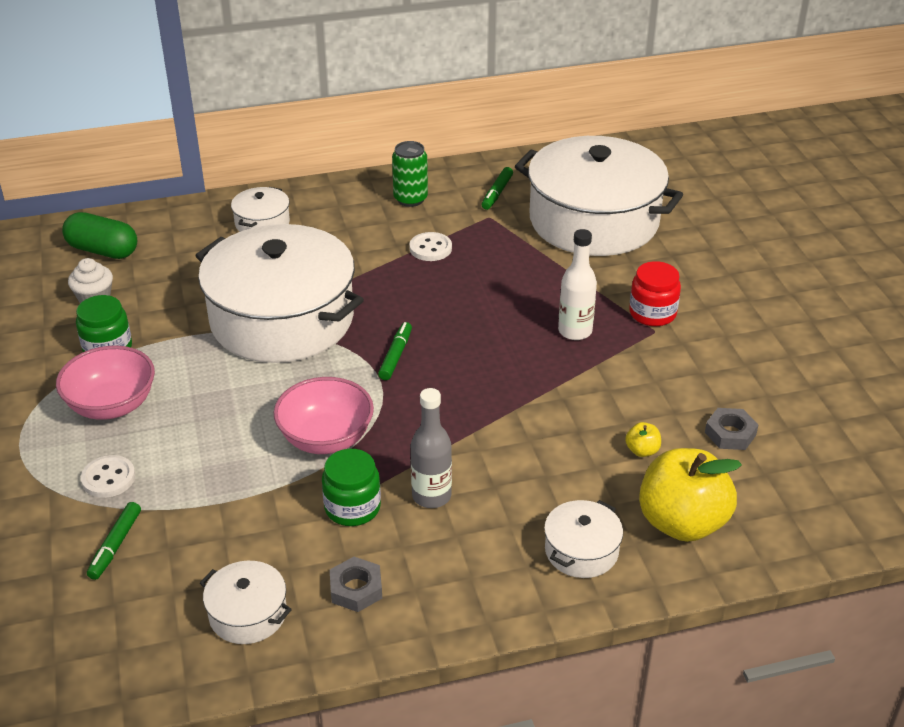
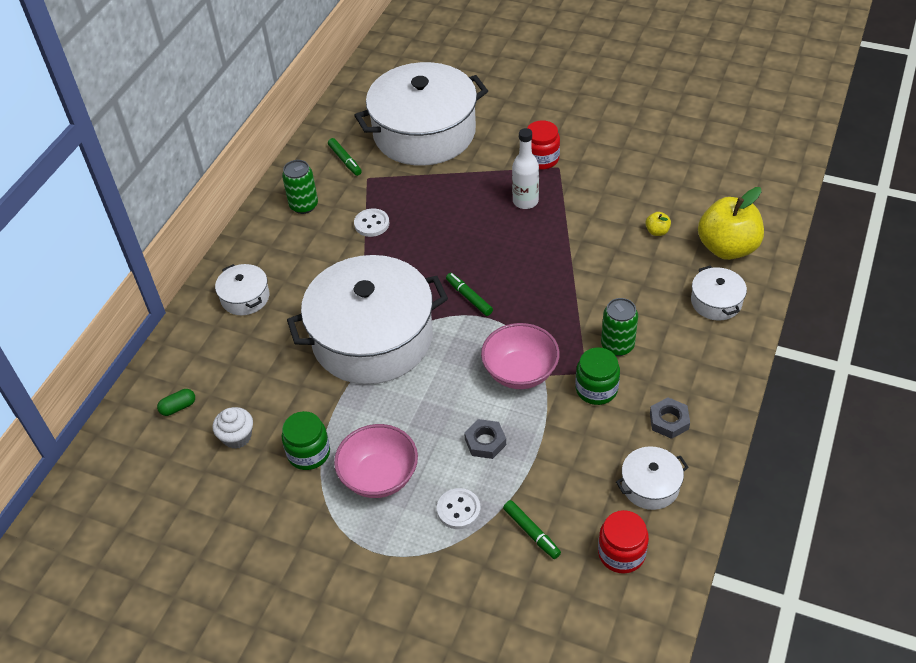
camera: 50 degrees left, 10 degrees up
(103, 250) = (178, 407): green capsule -> green capsule, size x0.52
(134, 631) = (621, 553): none -> red jar
(431, 496) = (617, 346): grey bottle -> green can
(730, 433) = (674, 188): grey nut -> grey nut (485, 442)

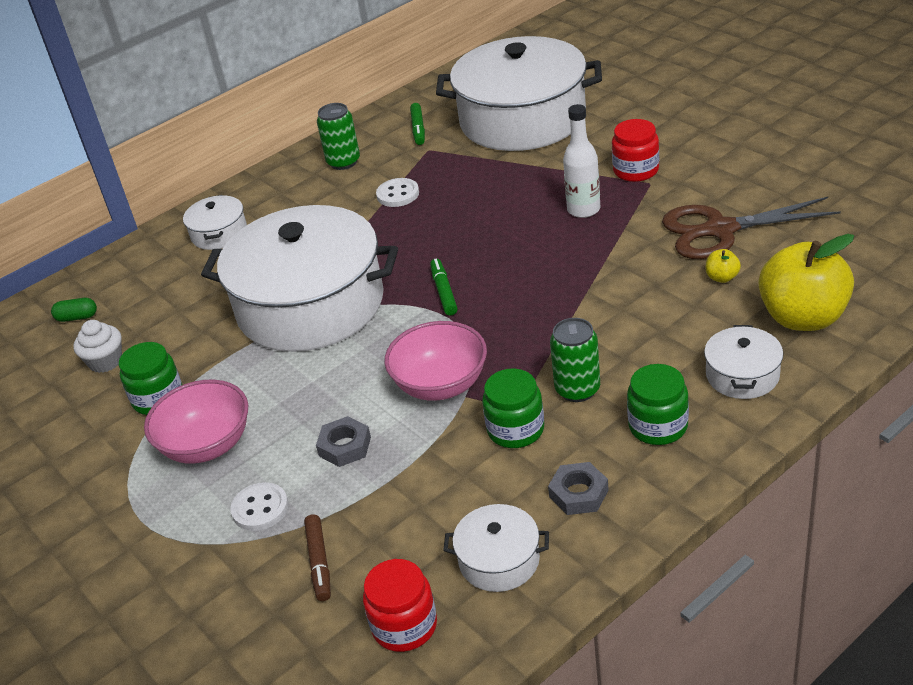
camera: 30 degrees right, 10 degrees down
(531, 532) = (319, 562): green marker -> brown marker
(632, 194) = (720, 230): none -> brown scissors
(687, 356) = (658, 426): none -> green jar

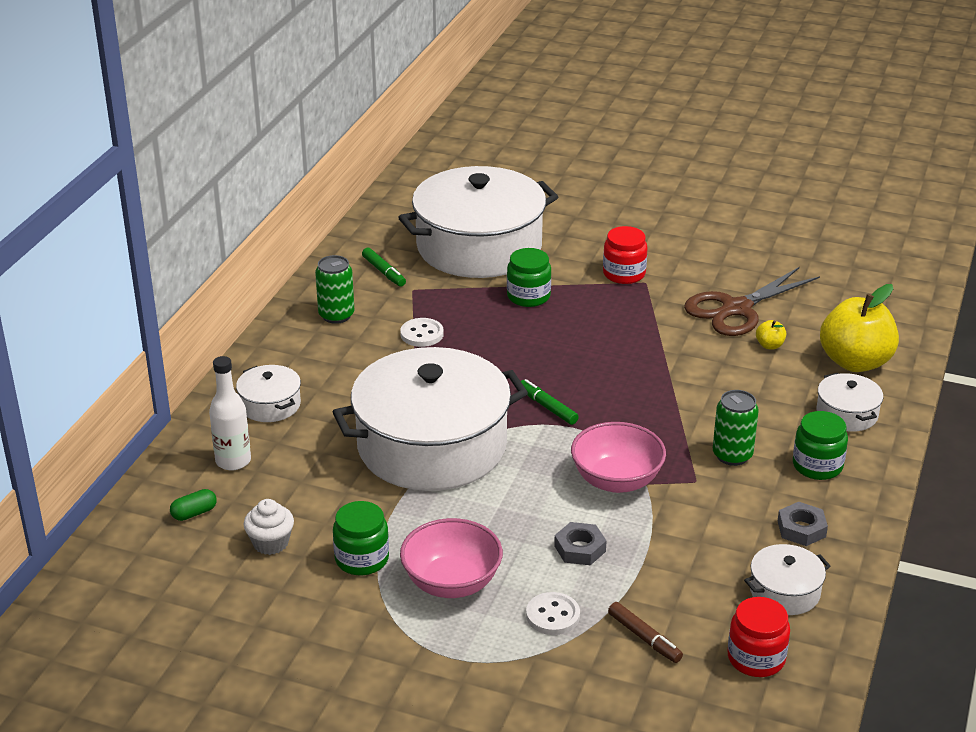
camera: 35 degrees left, 5 degrees down
(515, 430) = (711, 497): green jar -> green jar (528, 296)
(583, 209) = (608, 315): white bottle -> white bottle (233, 461)

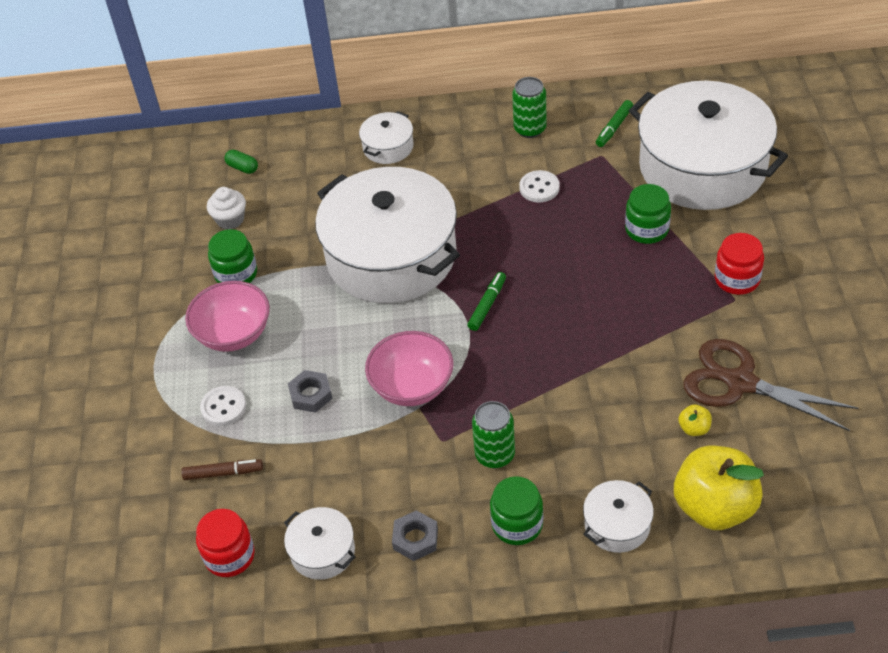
camera: 70 degrees right, 15 degrees up
(233, 461) = (310, 159): white bottle -> none
(644, 637) = (223, 473): brown marker -> brown marker turned 120 degrees counterclockwise

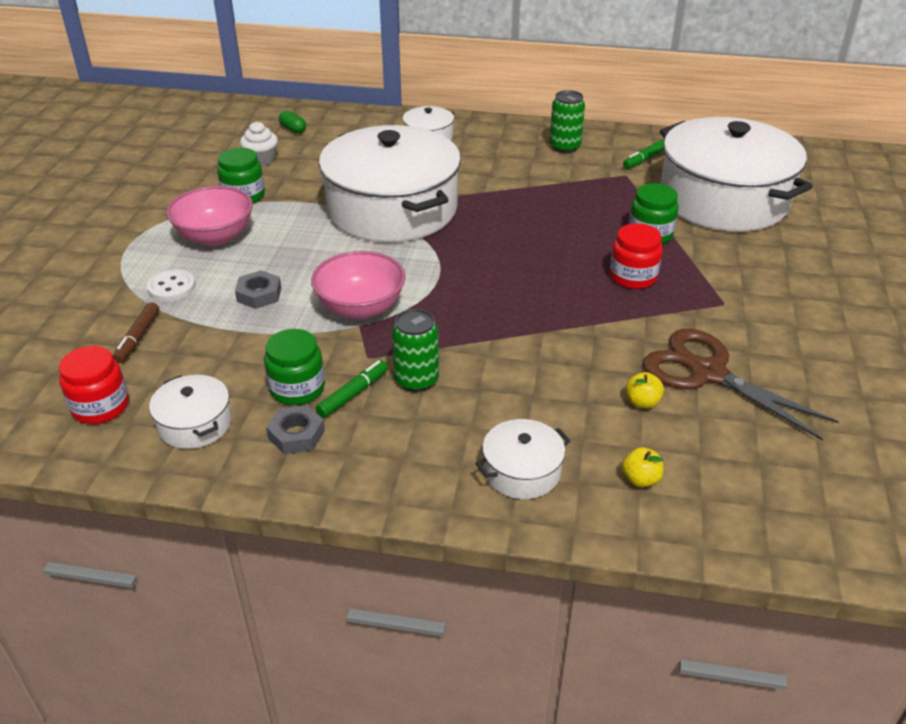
camera: 10 degrees right, 10 degrees down
(223, 473) = (138, 337): brown marker -> brown marker turned 90 degrees clockwise
(487, 305) = (466, 261): green marker -> green marker (352, 394)
(517, 524) = (411, 446): green jar -> green jar (297, 388)
(539, 188) = (556, 187): white button -> none
(714, 507) = (640, 479): yellow apple -> yellow apple, size x0.40
(737, 279) = (731, 288): red jar -> red jar (633, 277)

